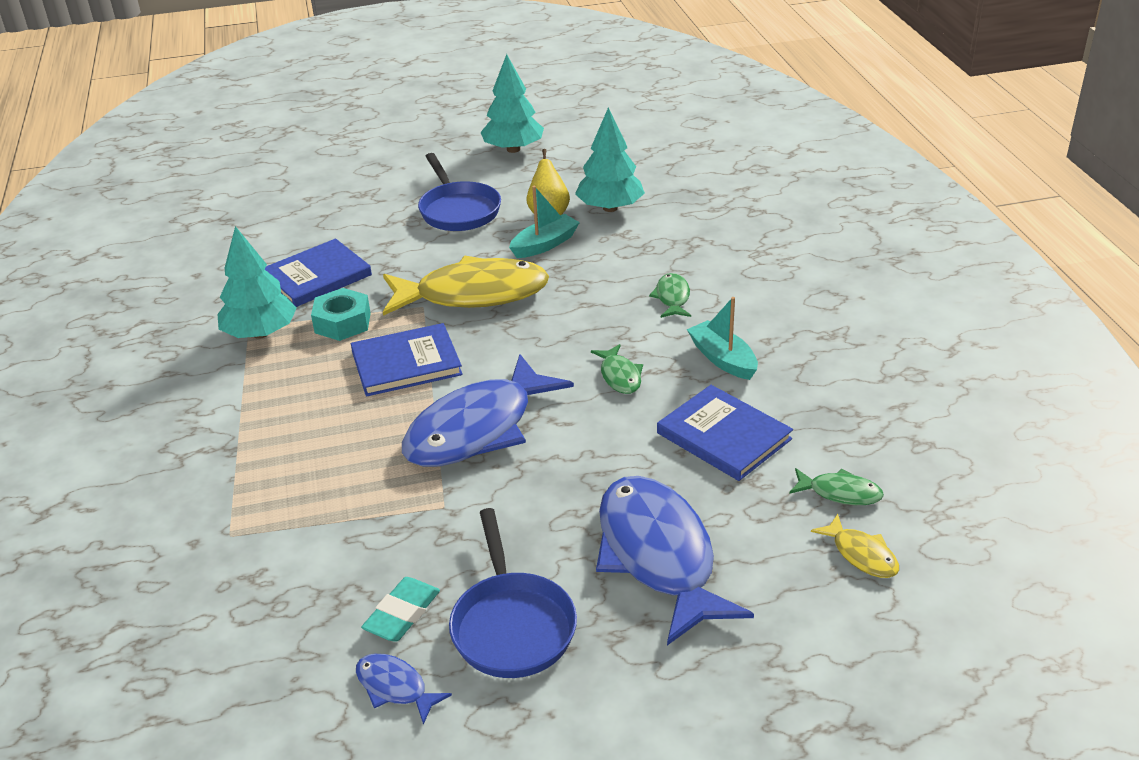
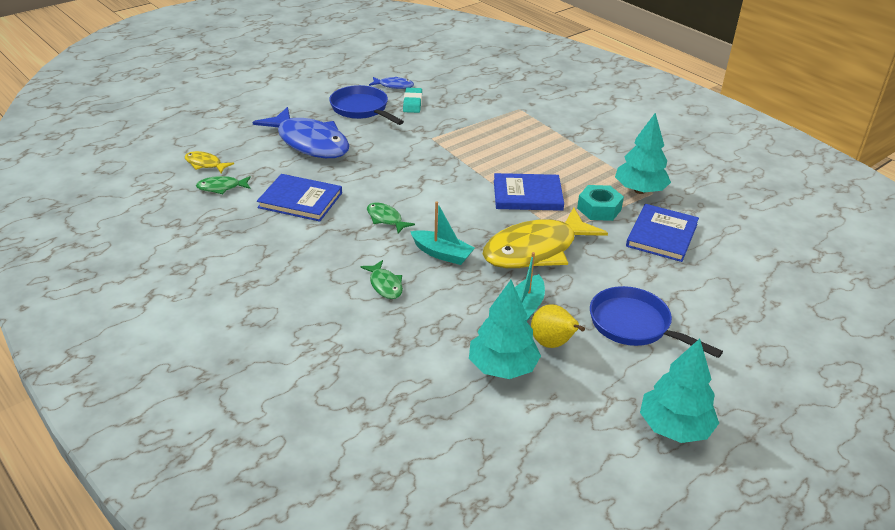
camera: 150 degrees right, 0 degrees up
(406, 363) = (527, 195): blue book -> blue book turned 45 degrees clockwise
(477, 429) = (448, 172): blue fish -> none
(722, 359) = (322, 246): turquoise boat -> turquoise boat (442, 254)

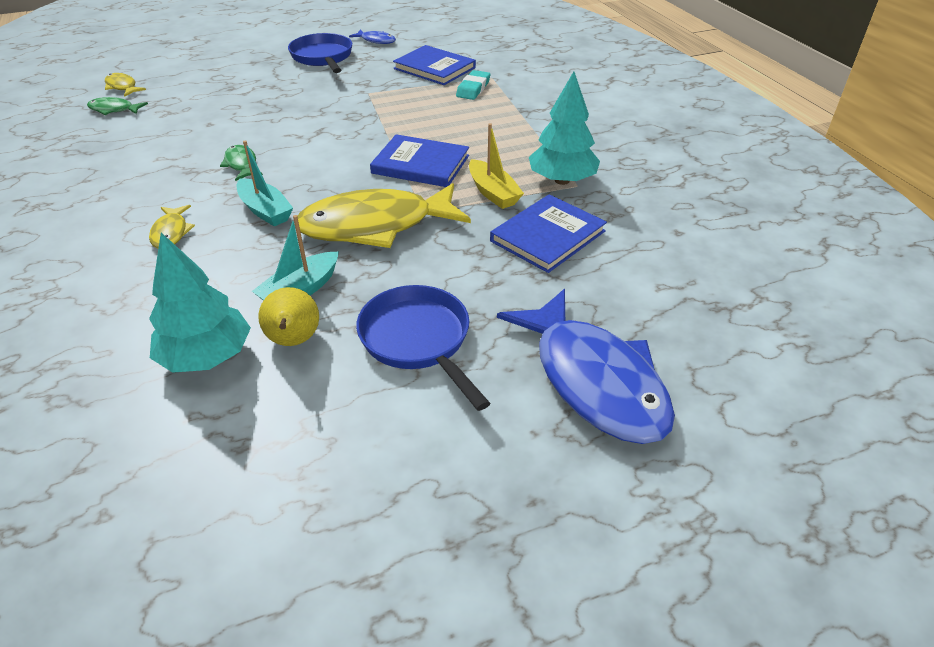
camera: 20 degrees right, 5 degrees up
(300, 200) = (175, 132): blue book -> blue book (434, 68)
(310, 143) = (240, 81): blue fish -> blue fish (594, 380)
(385, 285) = (171, 233): green fish -> yellow fish
(412, 103) = (380, 58): turquoise eraser -> turquoise eraser (473, 88)
(599, 209) = (493, 193): turquoise nut -> yellow boat
(674, 428) = (353, 497): turquoise tree -> none

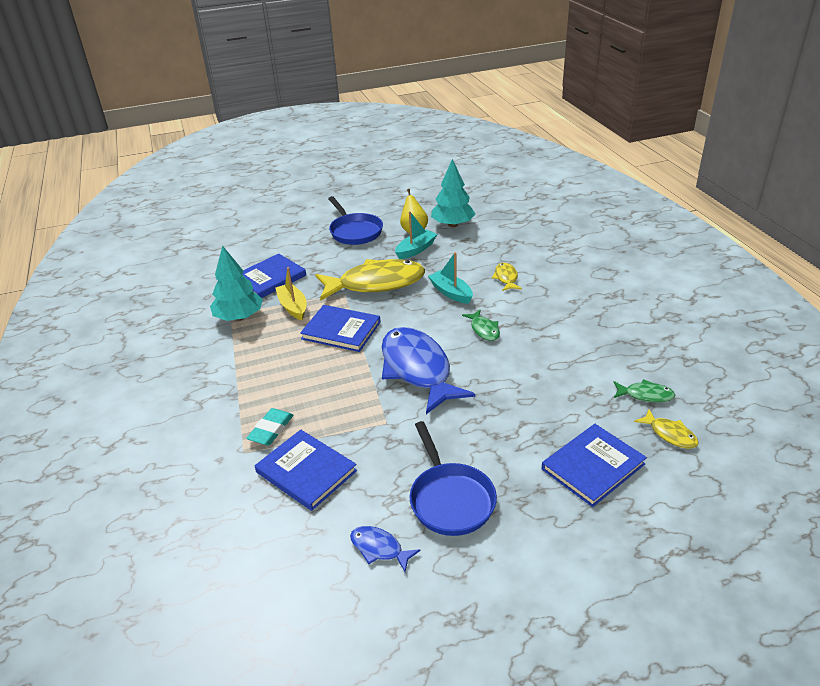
camera: 175 degrees left, 5 degrees down
(204, 71) = (593, 466): none -> blue book
(594, 380) = (280, 220): blue fish -> blue fish (417, 369)

